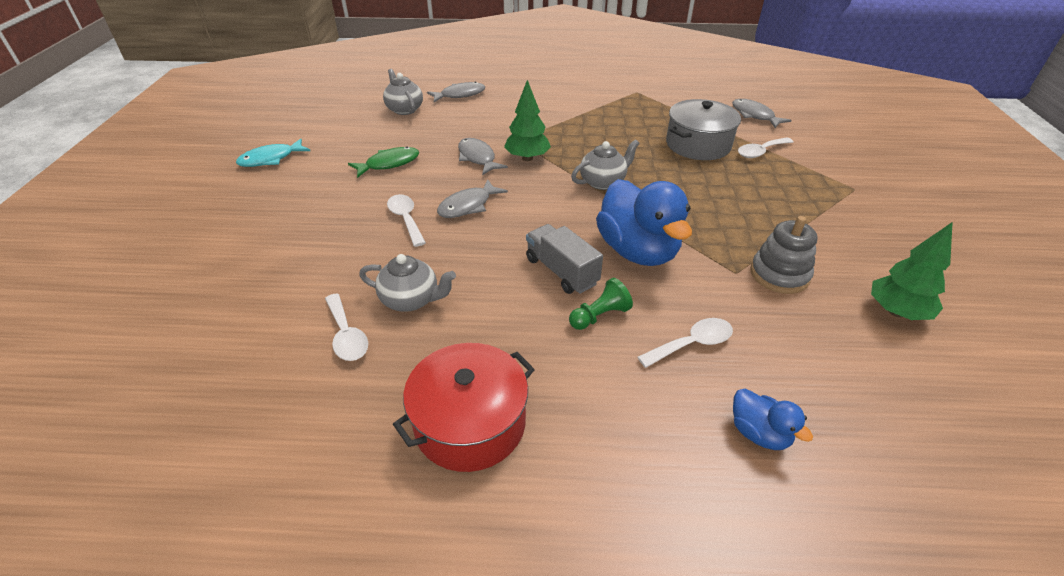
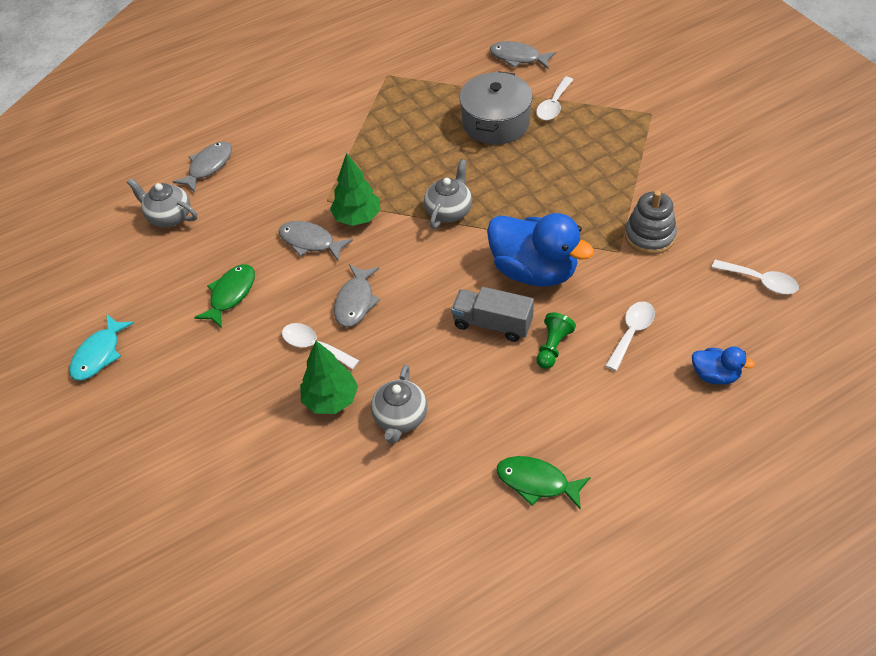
camera: 30 degrees left, 10 degrees up
(346, 335) = (382, 477): white spoon -> white spoon (760, 281)
(411, 300) = (400, 418): grey teapot -> grey teapot turned 120 degrees clockwise
(470, 423) = (536, 482): red pot -> green fish
(896, 312) = (742, 227): green tree -> green tree (331, 400)

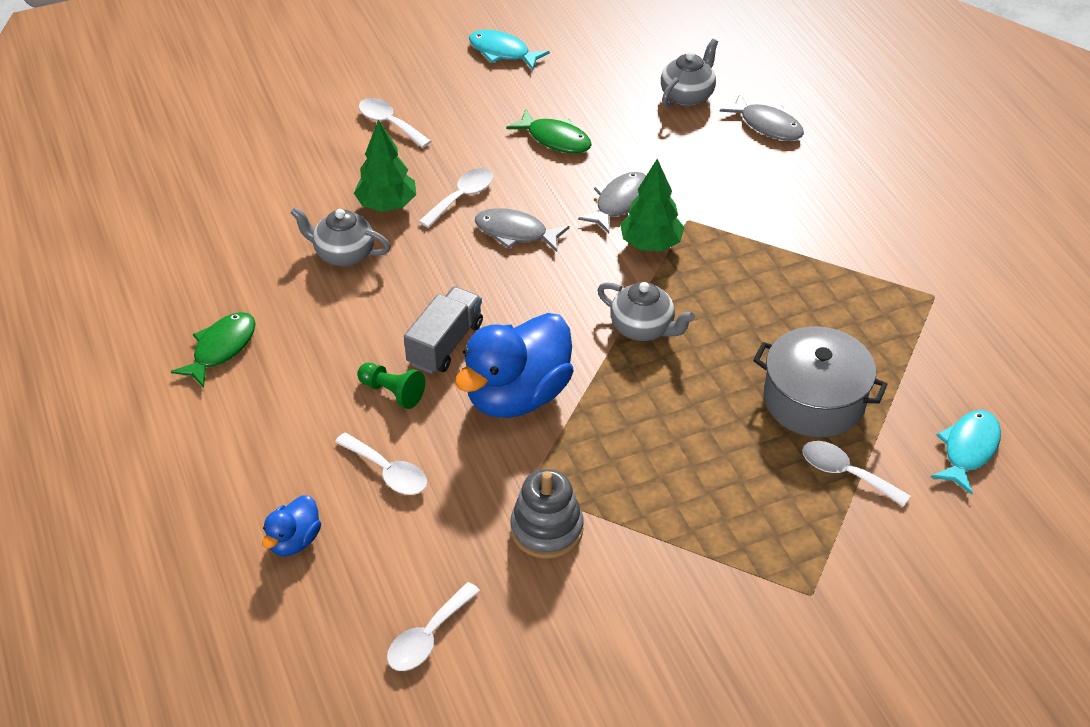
camera: 95 degrees right, 5 degrees down
(211, 424) = (389, 123): none -> white spoon
(518, 58) = (968, 449): grey fish -> turquoise fish

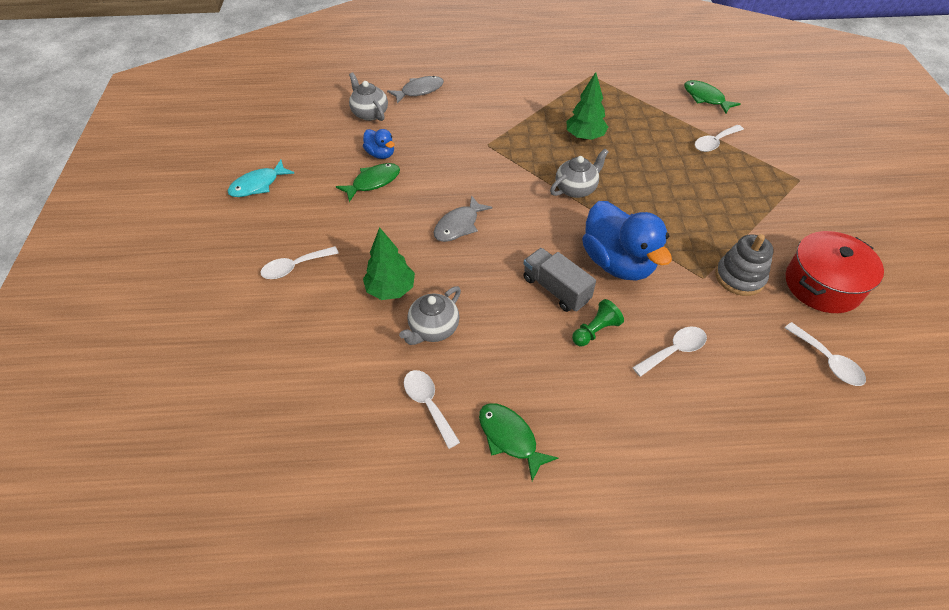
camera: 70 degrees left, 5 degrees up
(294, 540) = (733, 425): blue duck -> blue duck (380, 154)
(462, 197) = (406, 244): white spoon -> white spoon (428, 404)
(573, 630) = (822, 285): none -> red pot
(619, 202) = (455, 169): grey fish -> none
(651, 244) = (501, 166): green tree -> green tree (585, 137)
(814, 400) = (657, 138): grey pot -> none
(968, 449) = (705, 98): turquoise fish -> green fish

